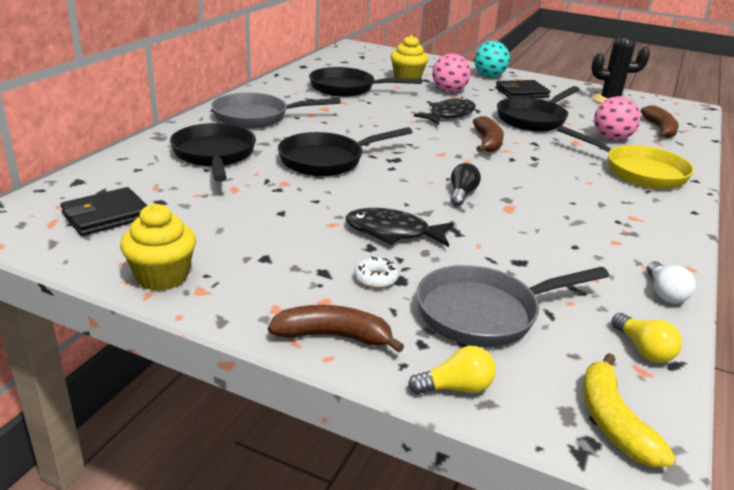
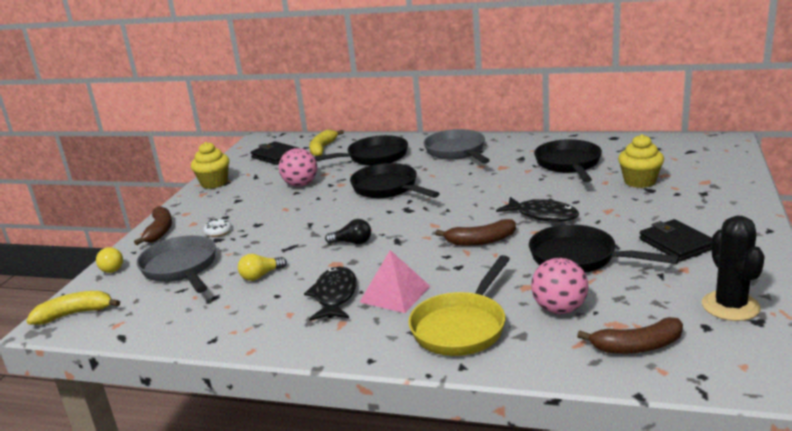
camera: 85 degrees right, 5 degrees down
(129, 180) = (323, 148): none -> yellow banana
(393, 232) = (279, 228): black fish -> black fish (334, 296)
(449, 91) = (624, 205): pink ball -> pink ball (300, 184)
(489, 76) = (722, 219): turquoise ball -> none
(580, 188) = (395, 294): none -> pink pyramid
(643, 349) = (138, 325): yellow light bulb -> yellow light bulb (261, 275)
(664, 293) = (209, 335): white light bulb -> none

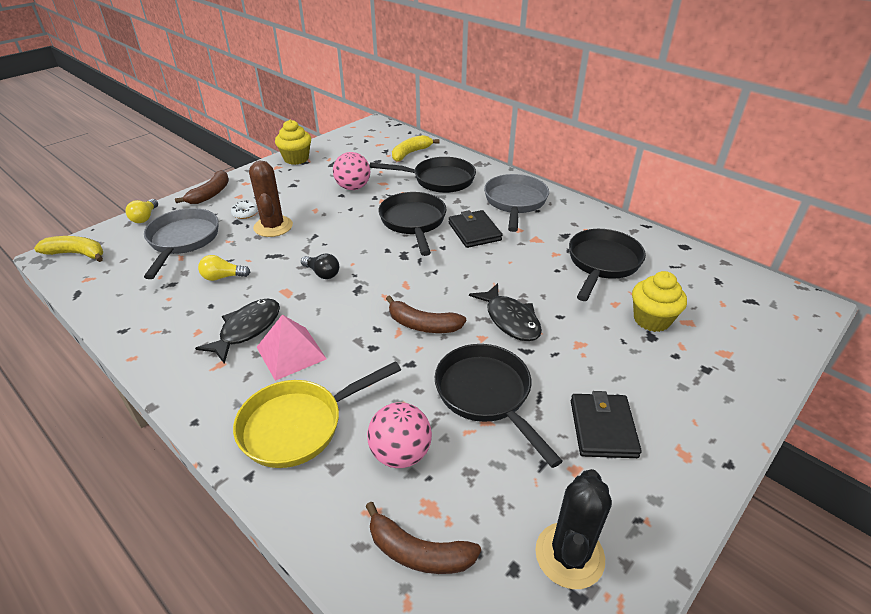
camera: 25 degrees right, 15 degrees up
(260, 231) = (273, 226): none -> brown cactus
(276, 156) = (368, 147): black wallet -> black wallet (474, 232)

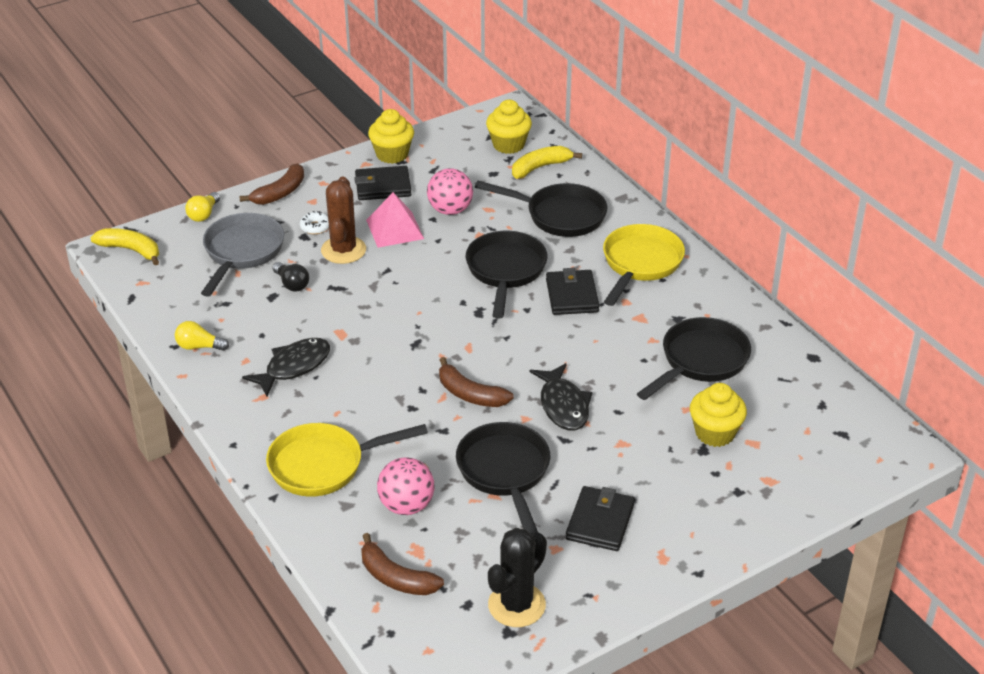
camera: 15 degrees right, 0 degrees up
(223, 277) = (278, 304): yellow light bulb -> yellow light bulb (199, 346)
(291, 353) = (331, 398): pink pyramid -> pink pyramid (395, 229)
(294, 179) = (383, 186): none -> black wallet
(322, 273) = (383, 318): black light bulb -> black light bulb (291, 284)
(382, 143) = (508, 145): none -> yellow cupcake
(515, 202) = (640, 264): grey pan -> yellow pan

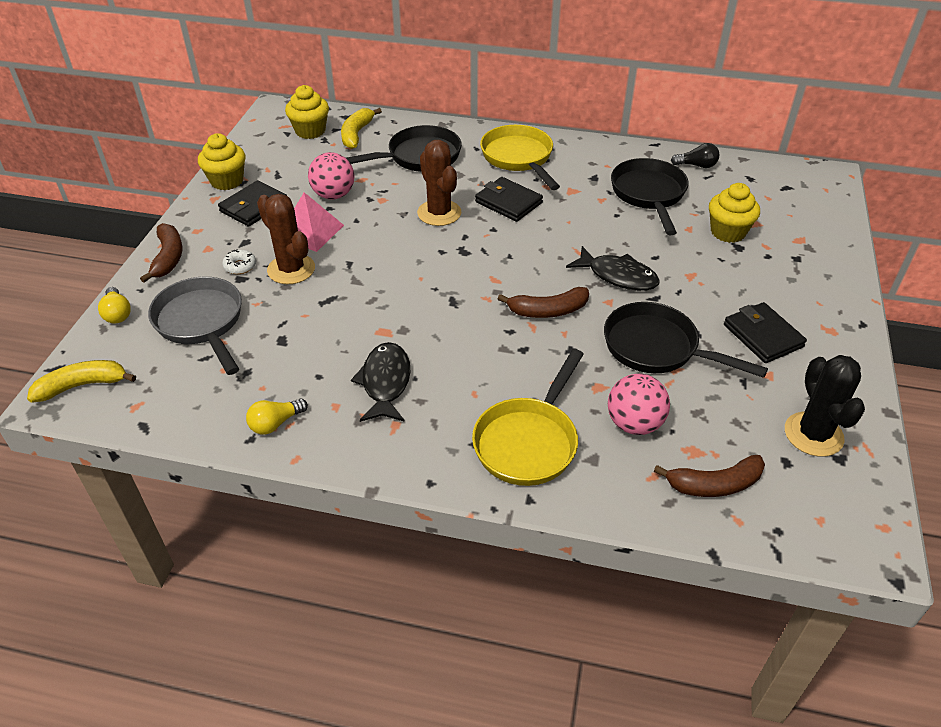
camera: 45 degrees left, 5 degrees up
(291, 284) = (285, 320): black light bulb -> black light bulb (696, 165)
(505, 271) = (439, 213): black pan -> brown cactus

